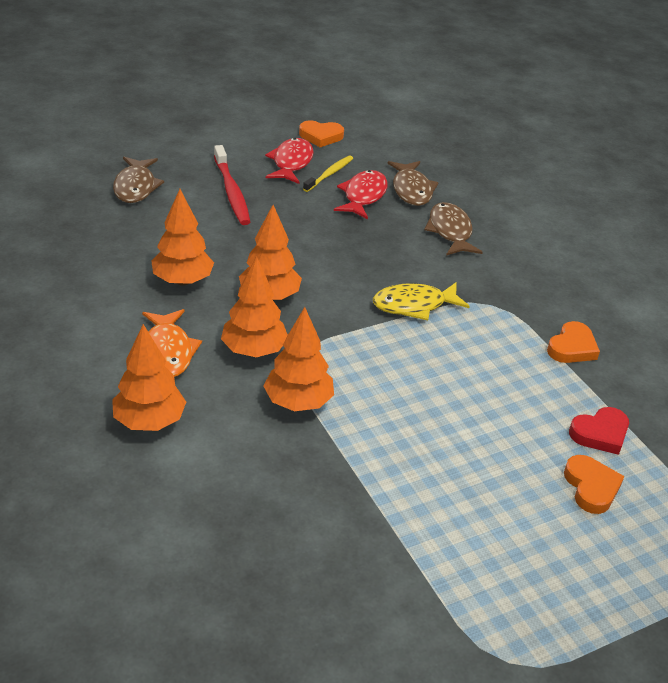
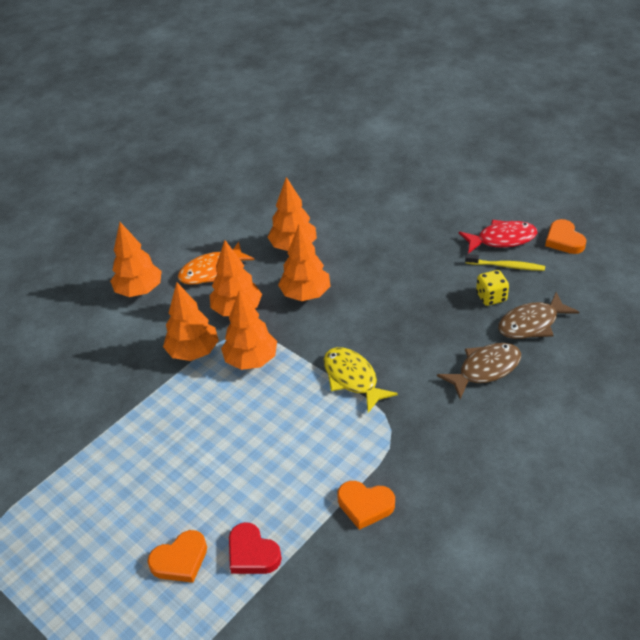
camera: 75 degrees right, 5 degrees up
(136, 187) = (390, 180): brown fish -> none
(231, 192) = (427, 225): red toothbrush -> none
(343, 363) = (251, 360): none -> orange tree
(363, 196) = (491, 297): red fish -> yellow dice

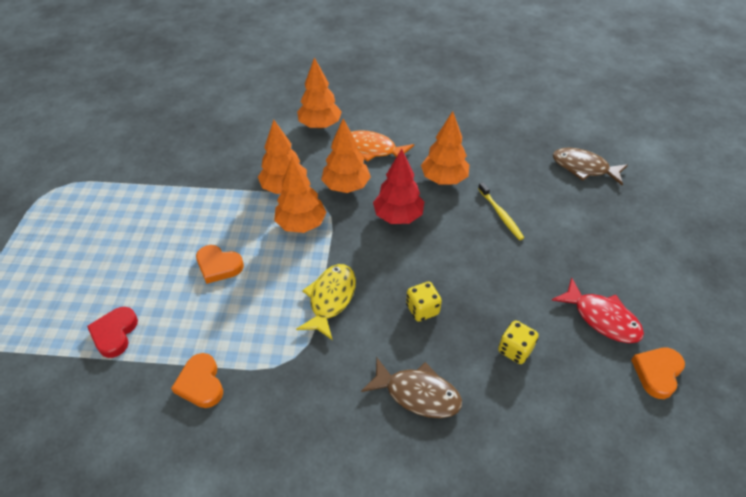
camera: 50 degrees right, 5 degrees up
(180, 560) = (88, 294): orange heart -> orange heart (218, 266)
(305, 294) = (398, 216): orange tree -> red tree
(412, 328) = (422, 309): none -> yellow dice
(506, 266) = (568, 341): yellow toothbrush -> yellow toothbrush (500, 215)
(531, 323) = (510, 403): brown fish -> brown fish (584, 168)

